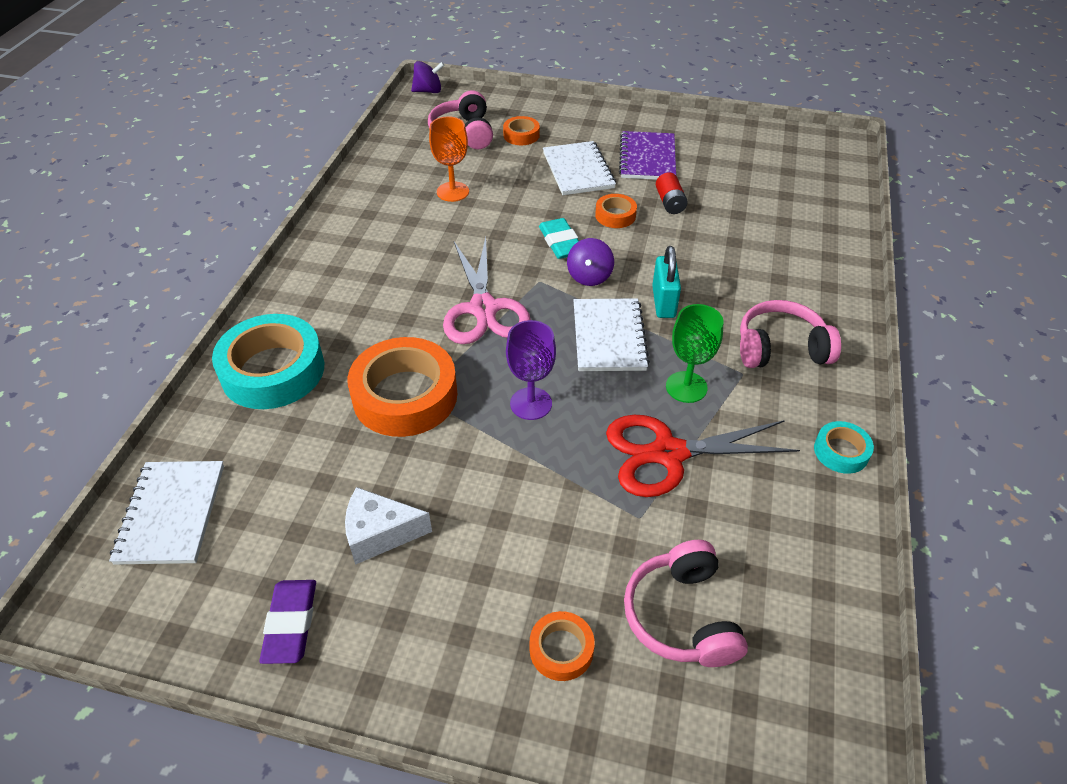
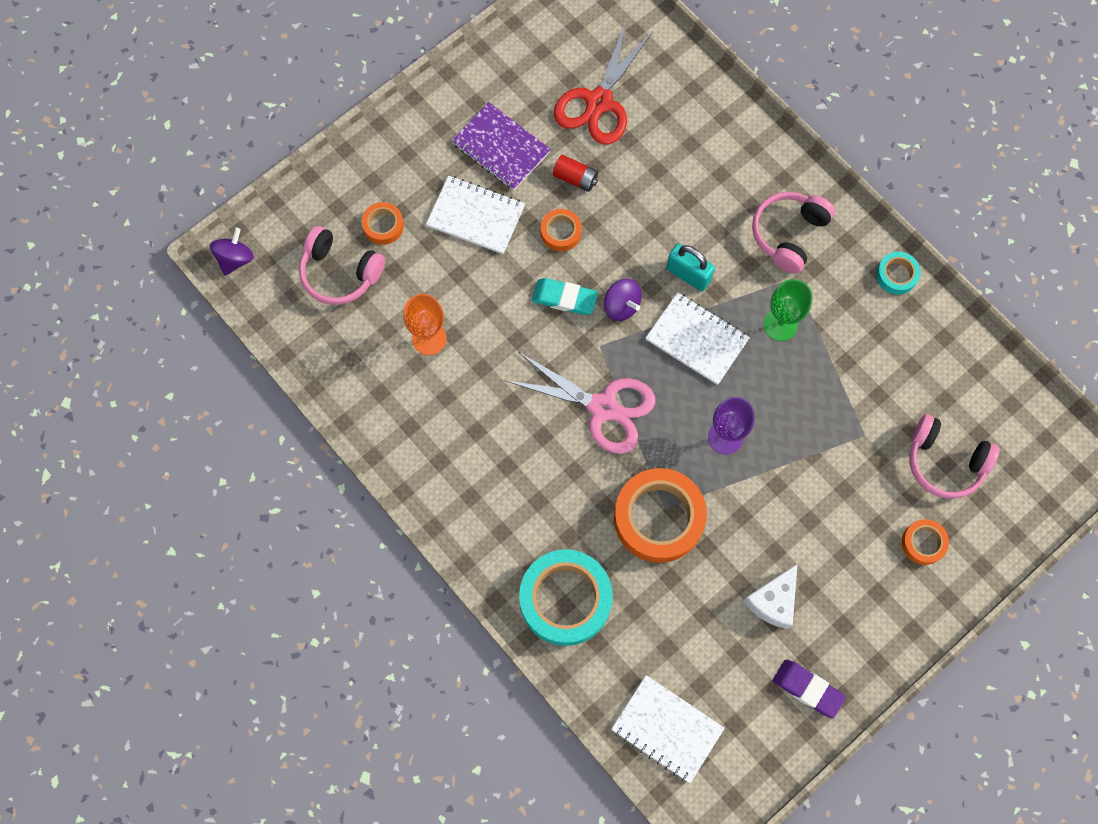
camera: 55 degrees left, 25 degrees up
(668, 454) = (828, 381): red scissors -> red scissors (599, 102)

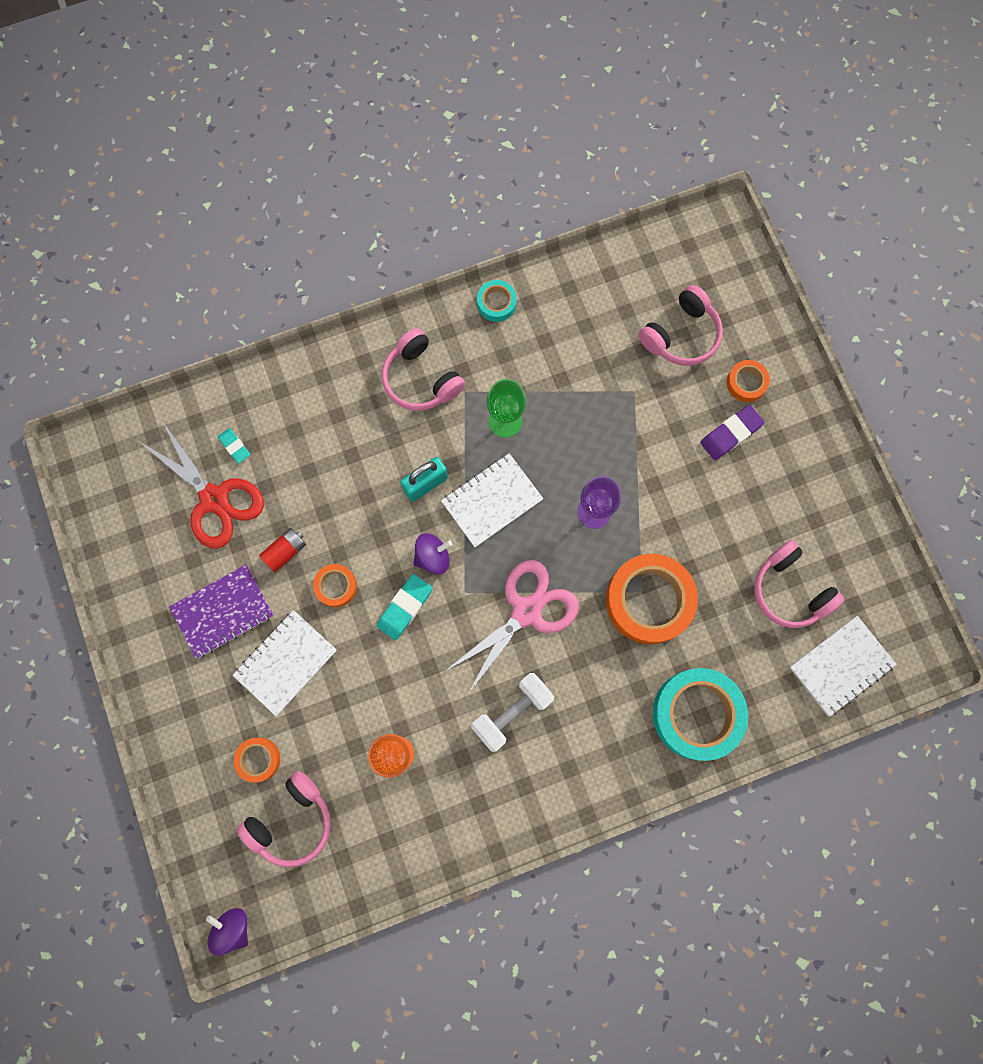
camera: 70 degrees left, 5 degrees up
(503, 427) = (512, 712): none -> white dumbbell
(654, 100) = (234, 446): none -> turquoise eraser
(723, 653) = (789, 590): none -> pink headphones
(773, 601) = (756, 529): white cheese -> none
(807, 689) = (842, 531): purple eraser -> purple eraser (731, 434)

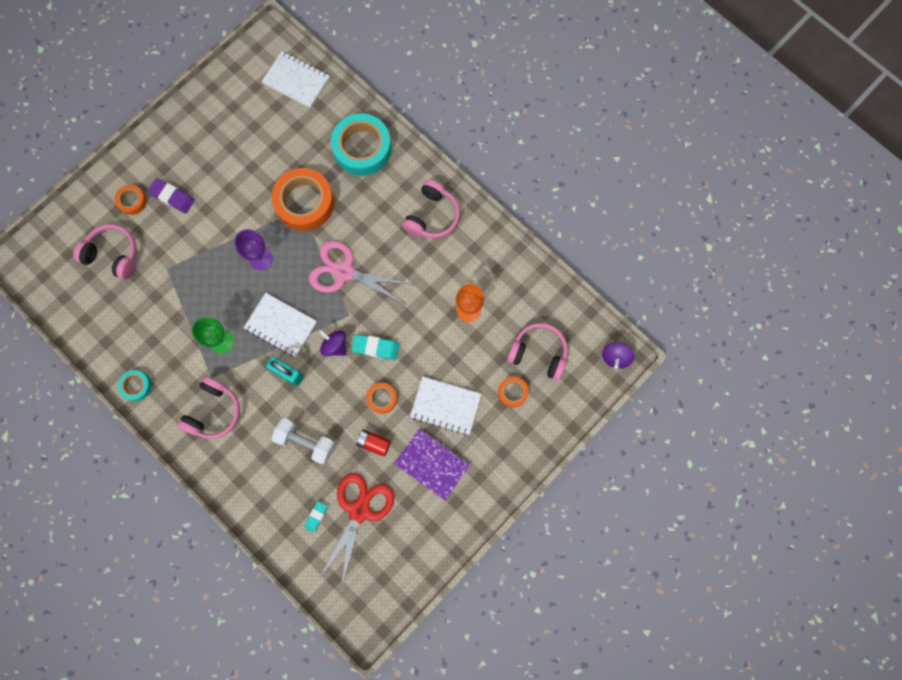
camera: 115 degrees left, 0 degrees up
(512, 712) = (411, 253): white dumbbell -> white dumbbell (306, 442)
(789, 590) = (262, 125): pink headphones -> pink headphones (432, 216)

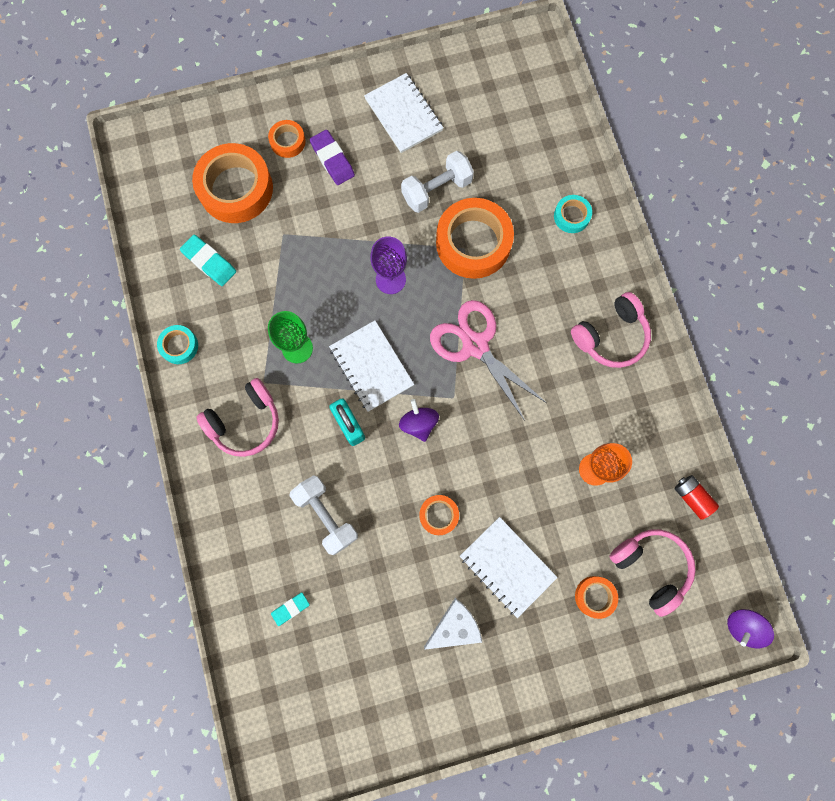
camera: 30 degrees right, 0 degrees up
(113, 254) = (236, 188): pink headphones -> orange tape
(259, 179) = (436, 190): none -> white dumbbell
(296, 81) = (538, 102): white notebook -> white notebook (403, 114)
(359, 510) = (342, 631): red scissors -> none
(362, 148) = (571, 216): turquoise tape -> turquoise tape, size x0.48
(374, 443) = (401, 562): red battery -> red battery (692, 497)
(376, 347) = (463, 452): turquoise eraser -> turquoise eraser (209, 262)
(432, 464) = (455, 626): purple notebook -> white cheese

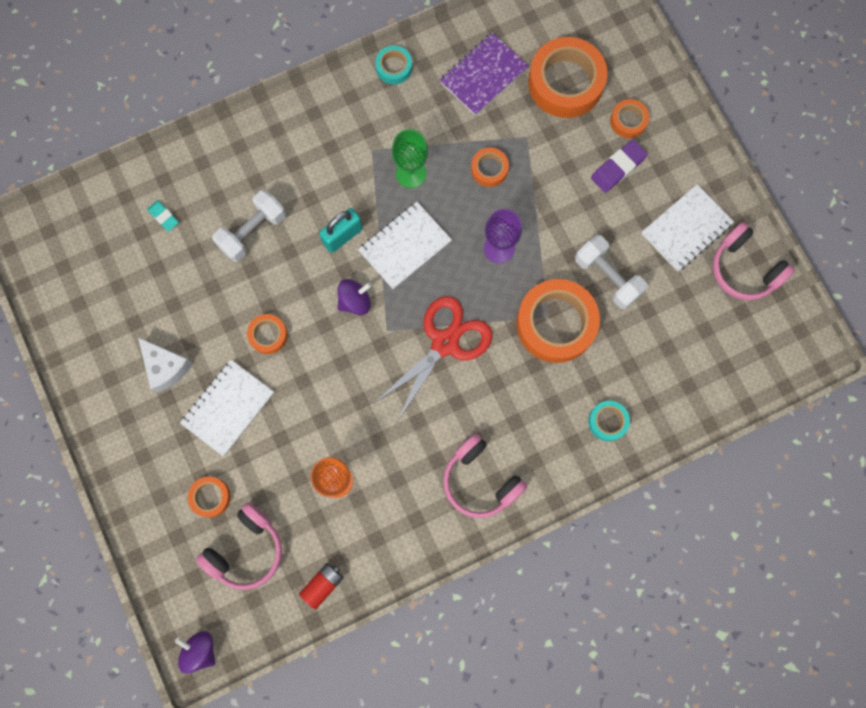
camera: 80 degrees right, 0 degrees up
(209, 262) = (483, 75): turquoise eraser -> purple notebook
(245, 422) = (330, 142): pink headphones -> pink headphones (744, 269)
(308, 274) = (489, 169): none -> orange tape
(475, 345) = (445, 342): pink scissors -> red scissors

